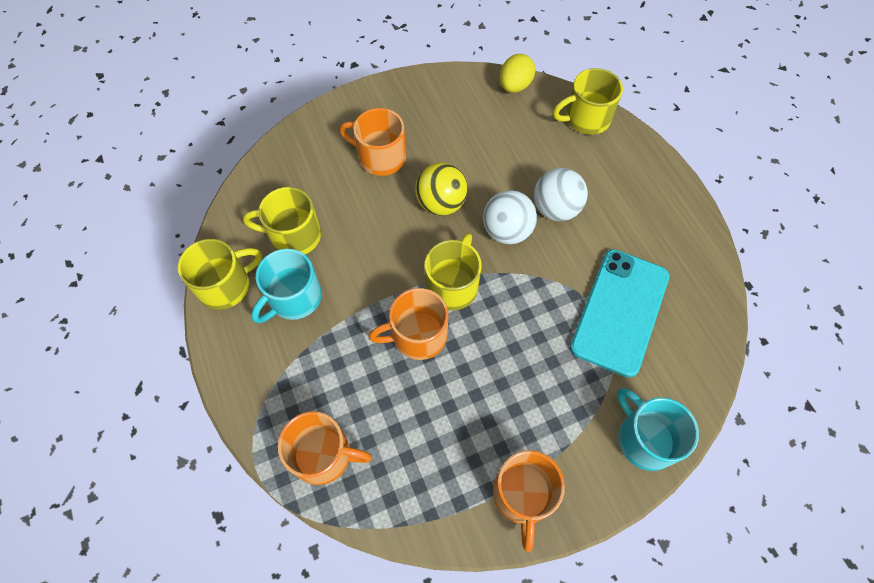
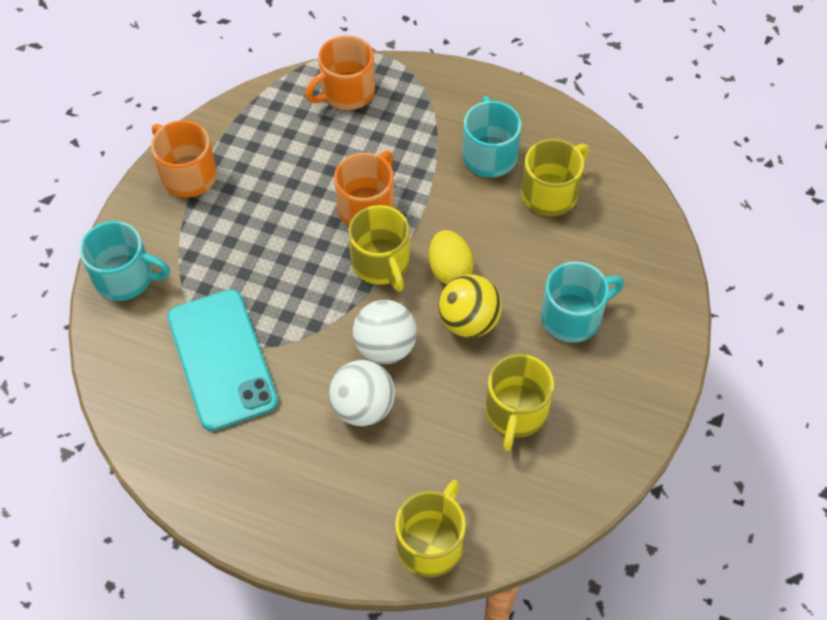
camera: 135 degrees right, 5 degrees down
(226, 285) = (548, 122): yellow mug -> yellow mug (515, 412)
(380, 157) = (573, 316): orange mug -> turquoise mug
(514, 86) = (544, 517): yellow egg -> yellow egg (449, 269)

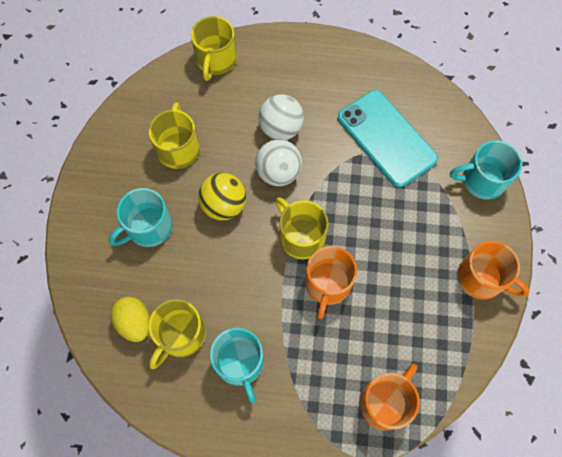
camera: 165 degrees right, 10 degrees up
(449, 269) = (248, 244): yellow egg -> yellow egg (135, 322)

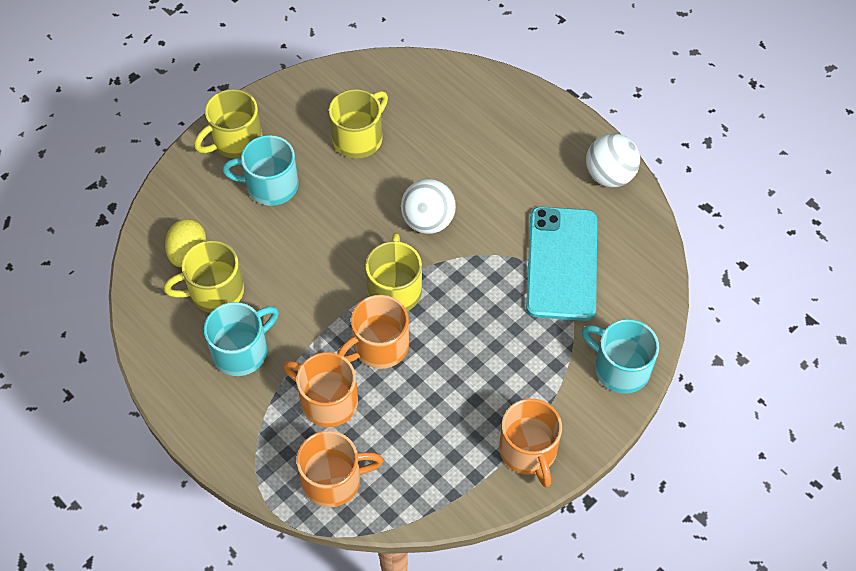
camera: 40 degrees right, 10 degrees down
(216, 60) = (466, 84): yellow mug -> yellow mug (235, 140)
(224, 205) = (352, 214): yellow ball -> none
(240, 363) = (242, 351): turquoise mug -> turquoise mug turned 150 degrees counterclockwise
(281, 129) = (468, 185): white ball -> white ball (609, 176)
(330, 350) = (327, 401): none -> orange mug

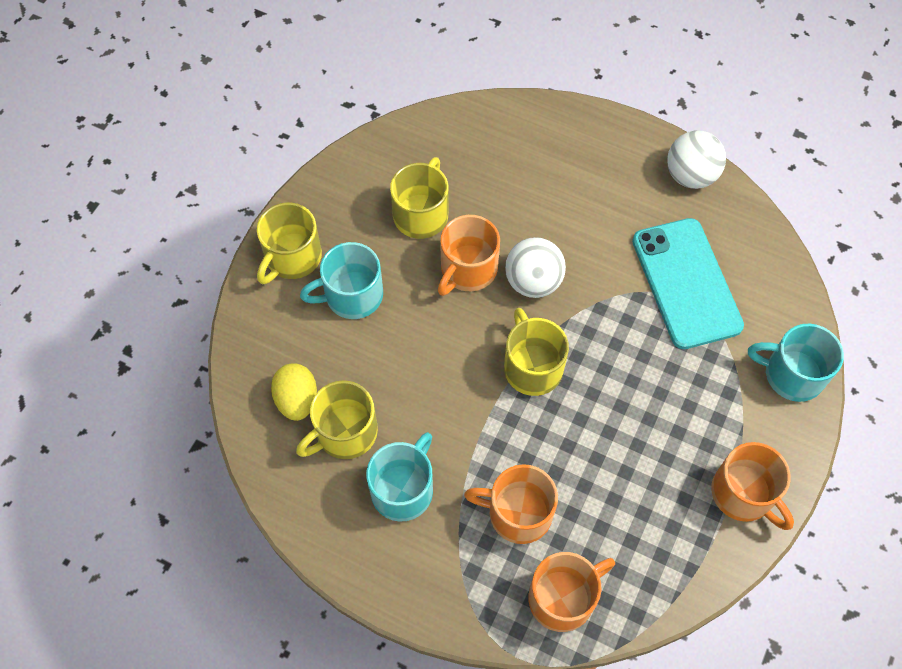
camera: 20 degrees left, 5 degrees up
(379, 346) = (544, 434): orange mug -> orange mug (467, 269)

